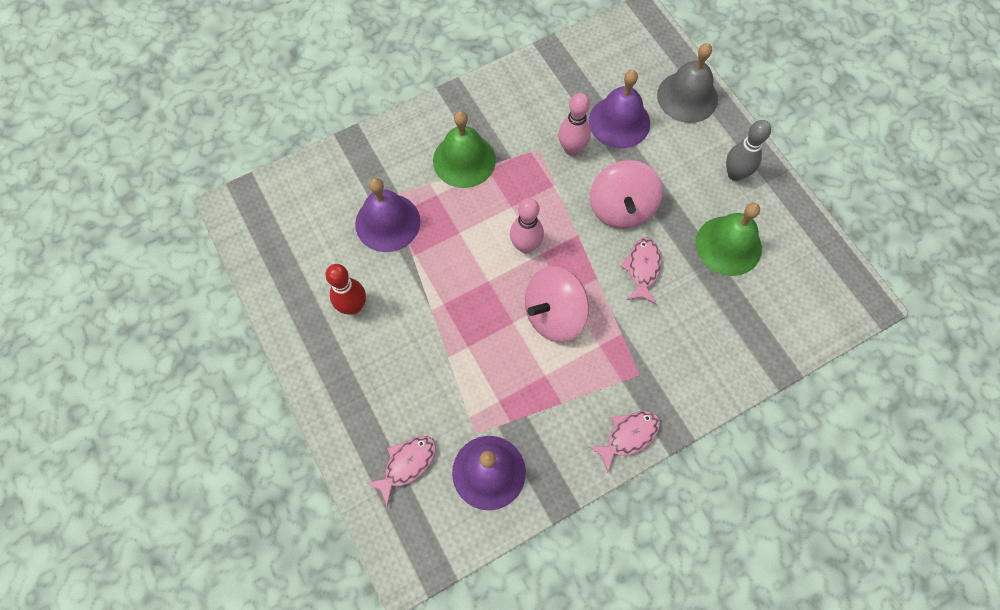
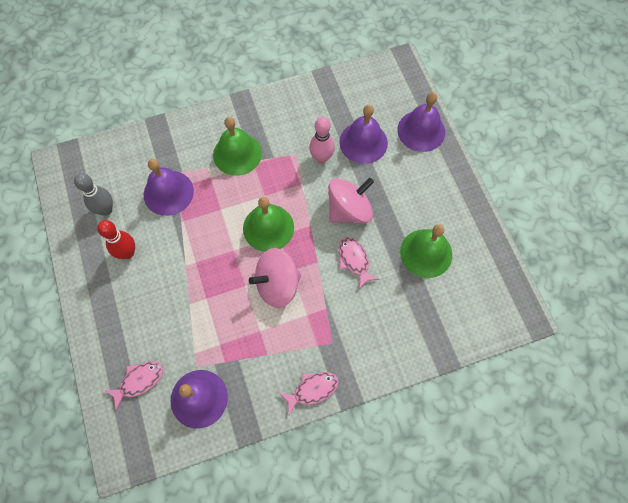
camera: 10 degrees right, 0 degrees up
(525, 246) = (268, 227): pink bowling pin -> green bell
(621, 208) = (349, 210): pink spinning top -> pink spinning top turned 135 degrees counterclockwise
(642, 269) = (354, 260): pink fish -> pink fish turned 45 degrees counterclockwise
(687, 97) = (421, 131): grey bell -> purple bell
(735, 174) = (444, 197): grey bowling pin -> grey bowling pin (106, 210)

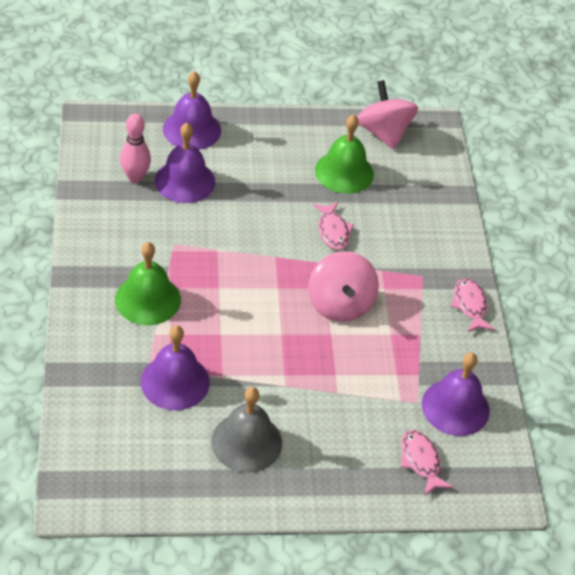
camera: 80 degrees left, 20 degrees down
(106, 210) = (173, 455): grey bowling pin -> none
(127, 253) = (246, 442): red bowling pin -> grey bell
(268, 227) = (264, 294): green bell -> none
(321, 158) = (189, 223): pink bowling pin -> pink bowling pin (135, 177)
(349, 210) = (269, 218): pink spinning top -> pink spinning top (383, 133)
(354, 260) = (332, 231): pink fish -> pink fish turned 90 degrees counterclockwise

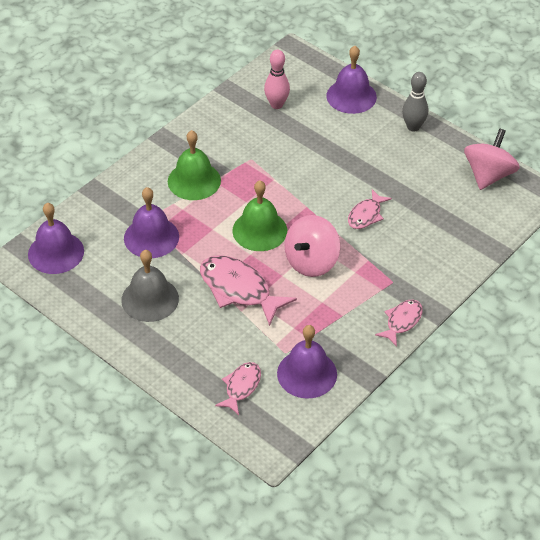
camera: 50 degrees right, 0 degrees up
(185, 181) = (306, 125): purple bell -> purple bell (56, 252)
(276, 126) = (413, 127): none -> grey bowling pin
(312, 374) = (239, 289): none -> pink fish
(344, 172) = (424, 183): green bell -> green bell (259, 230)

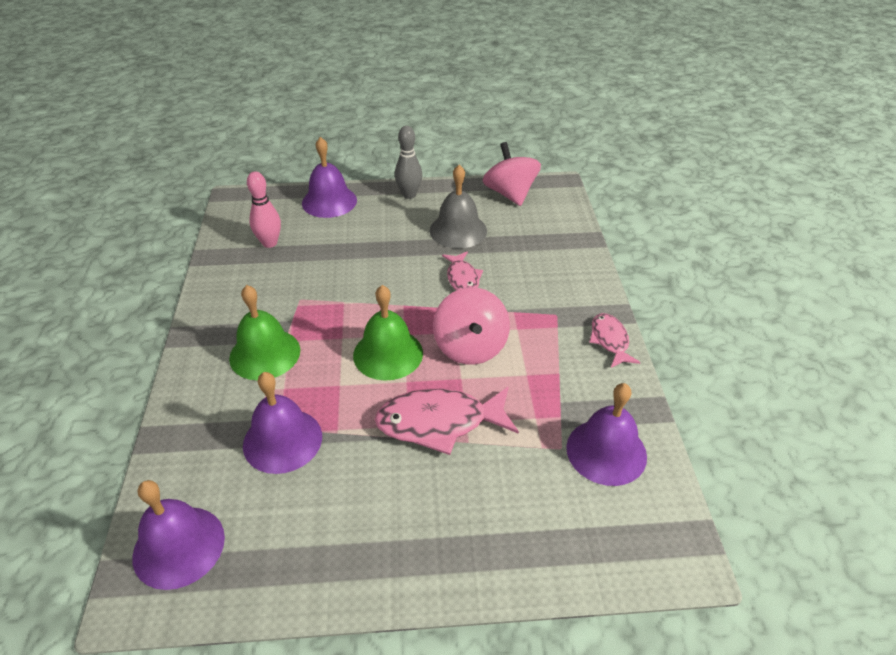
camera: 45 degrees left, 5 degrees down
(150, 299) = (359, 508): grey bell -> grey bell (458, 230)
(241, 387) = (571, 521): pink fish -> none

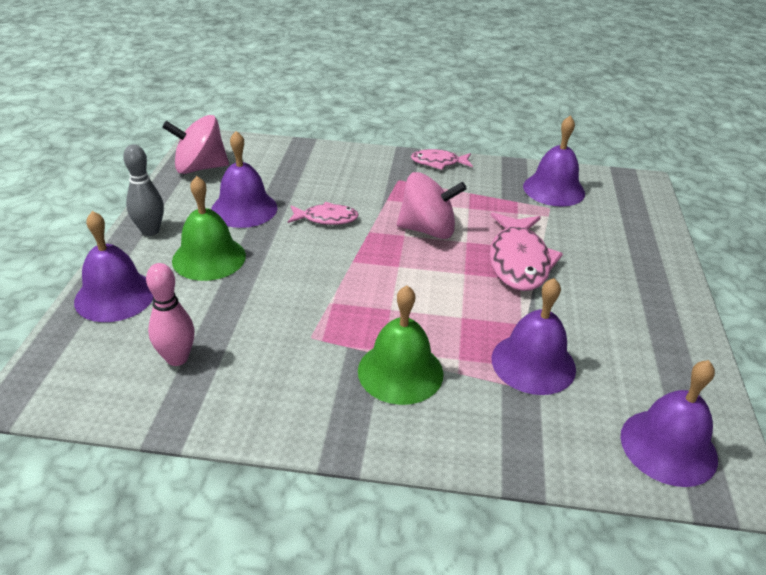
camera: 80 degrees left, 5 degrees down
(388, 354) = (424, 280): green bell -> green bell (209, 258)
(458, 230) = (244, 209): grey bell -> purple bell

